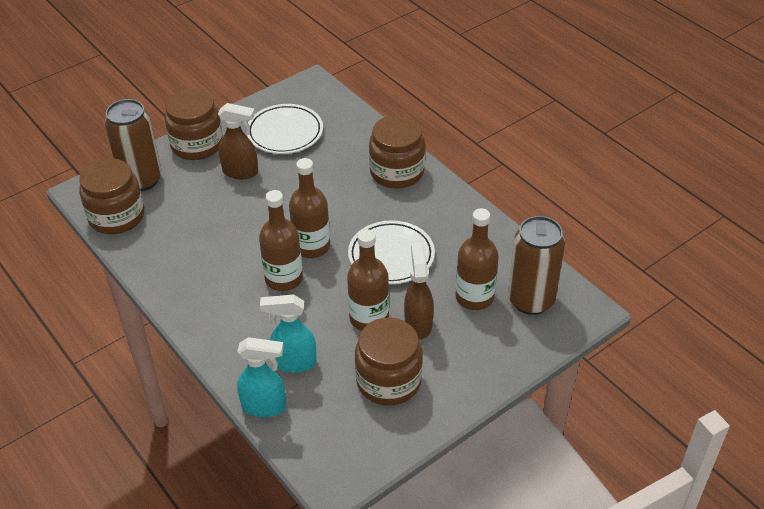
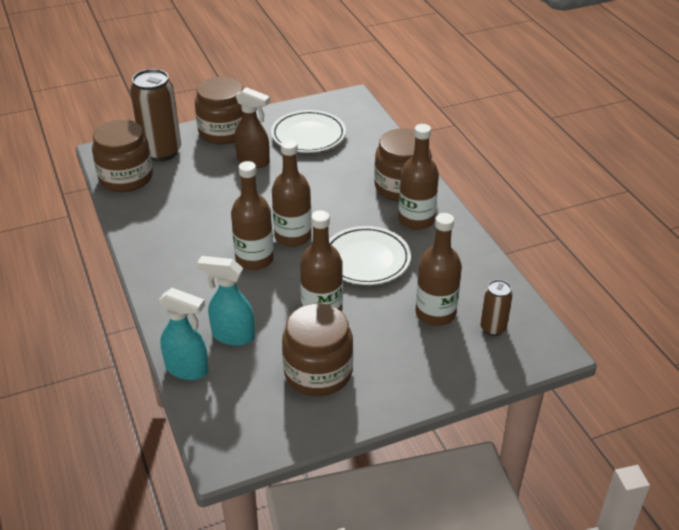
camera: 15 degrees right, 5 degrees down
(418, 324) = (368, 326): brown spray bottle -> none
(423, 204) = (416, 220): none -> brown bottle
(531, 300) = (493, 328): brown can -> brown can, size x0.53

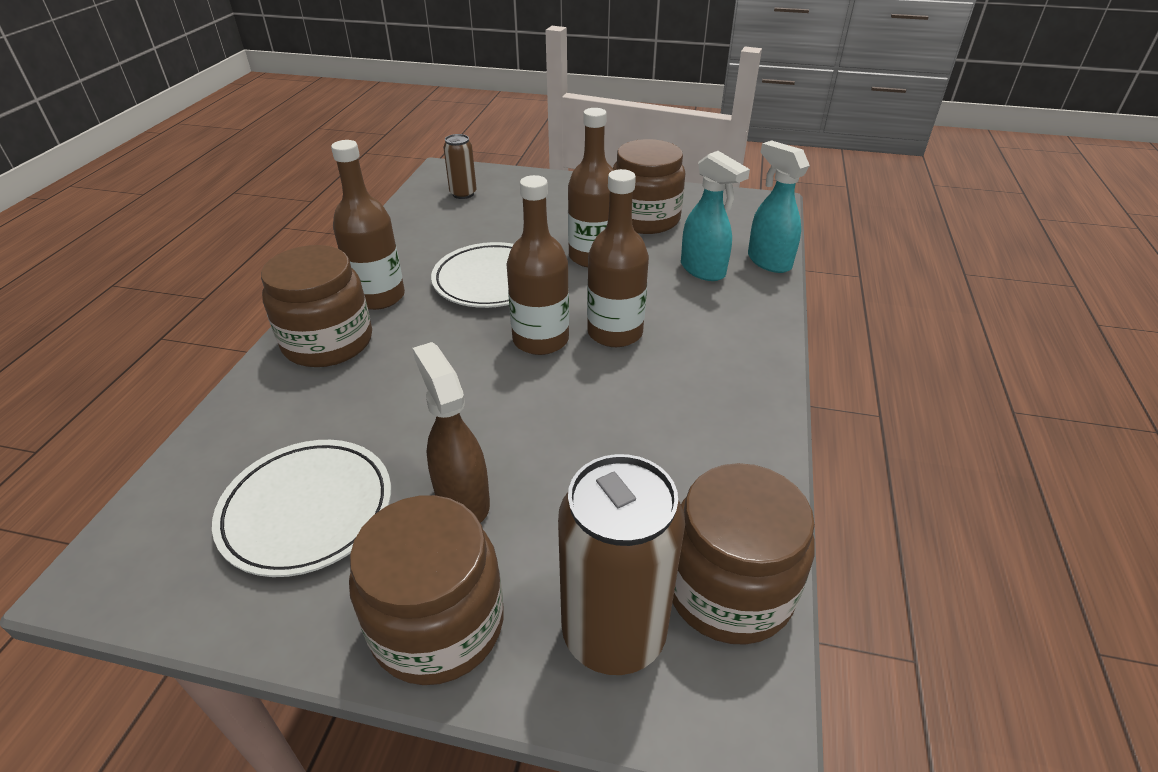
camera: 145 degrees left, 0 degrees up
(435, 313) = (492, 218): brown bottle -> none

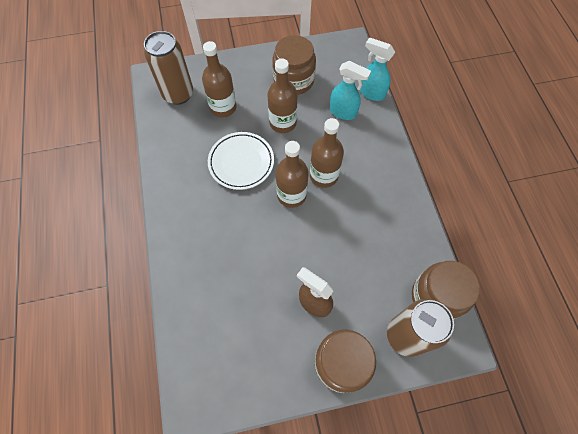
camera: 25 degrees left, 25 degrees up
(307, 511) = (253, 339): white plate -> none
(328, 342) = (187, 241): brown jar -> none
(378, 297) = (190, 198): brown bottle -> brown bottle (223, 107)
(463, 194) = (178, 94): brown can -> brown can, size x1.88

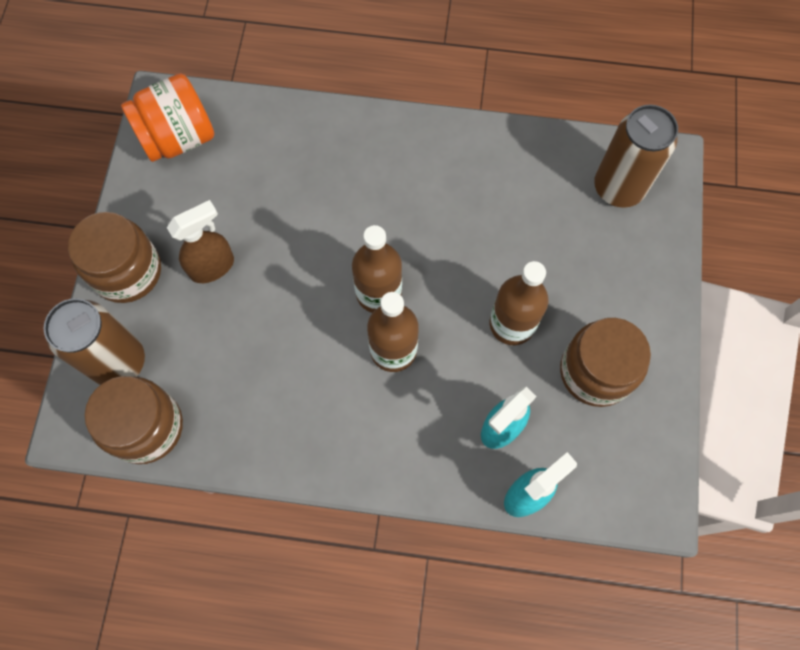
camera: 110 degrees right, 5 degrees up
(220, 377) = (178, 137): none -> orange jar
(223, 107) = (571, 245): brown bottle -> none
(241, 162) = (459, 242): white plate -> none

